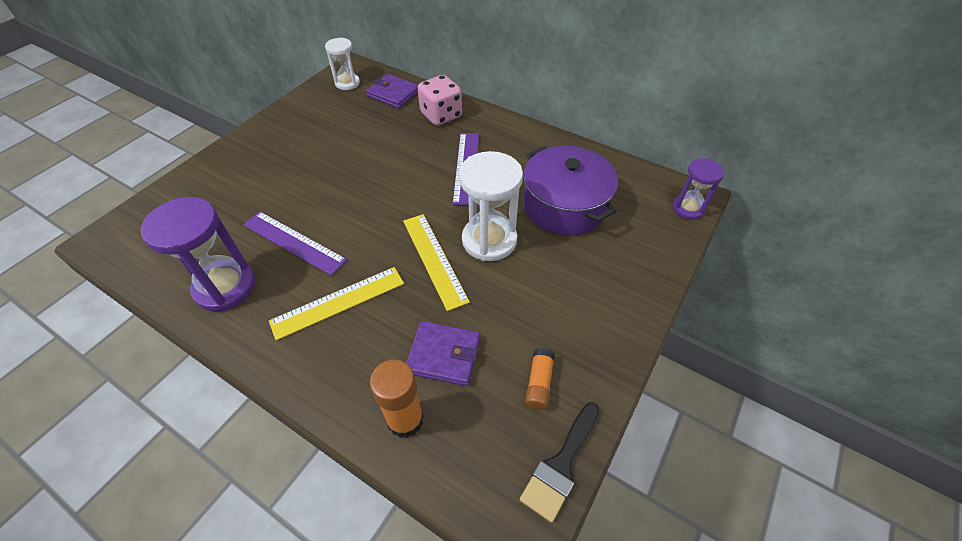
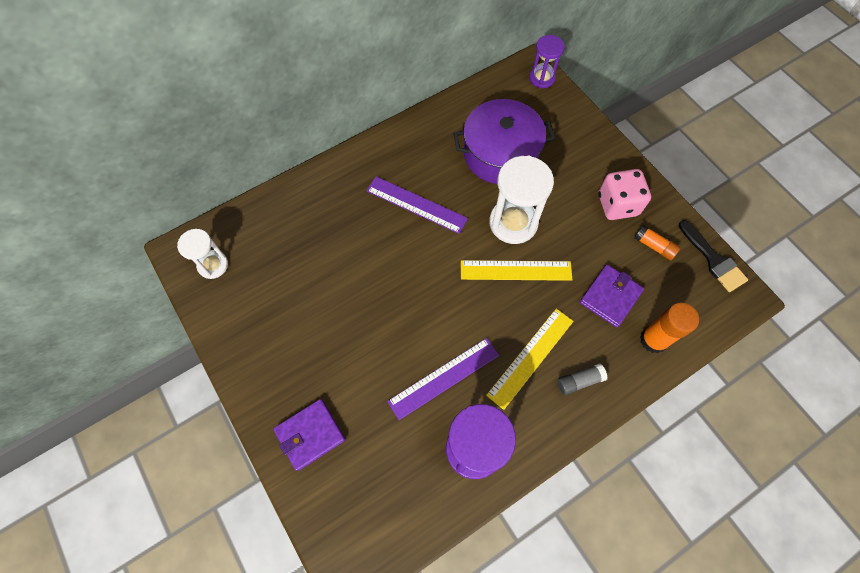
camera: 65 degrees left, 15 degrees up
(324, 355) = (579, 381): none -> grey glue stick
(338, 302) = (530, 357): yellow ruler -> yellow ruler turned 45 degrees clockwise
(393, 94) = (263, 226): purple wallet -> purple wallet (310, 435)
(441, 115) = (328, 196): pink dice -> pink dice (617, 205)

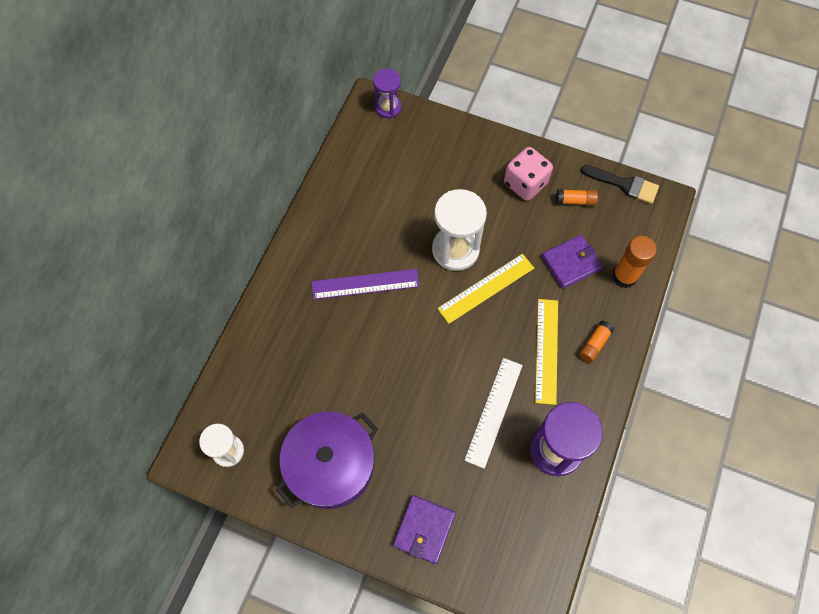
camera: 35 degrees left, 0 degrees up
(443, 378) = (493, 411): purple ruler -> white ruler
(500, 154) = (402, 196): purple pot -> purple pot (330, 465)
(579, 381) = (594, 344): grey glue stick -> orange glue stick
(610, 297) = (571, 263): purple wallet -> purple wallet turned 60 degrees clockwise

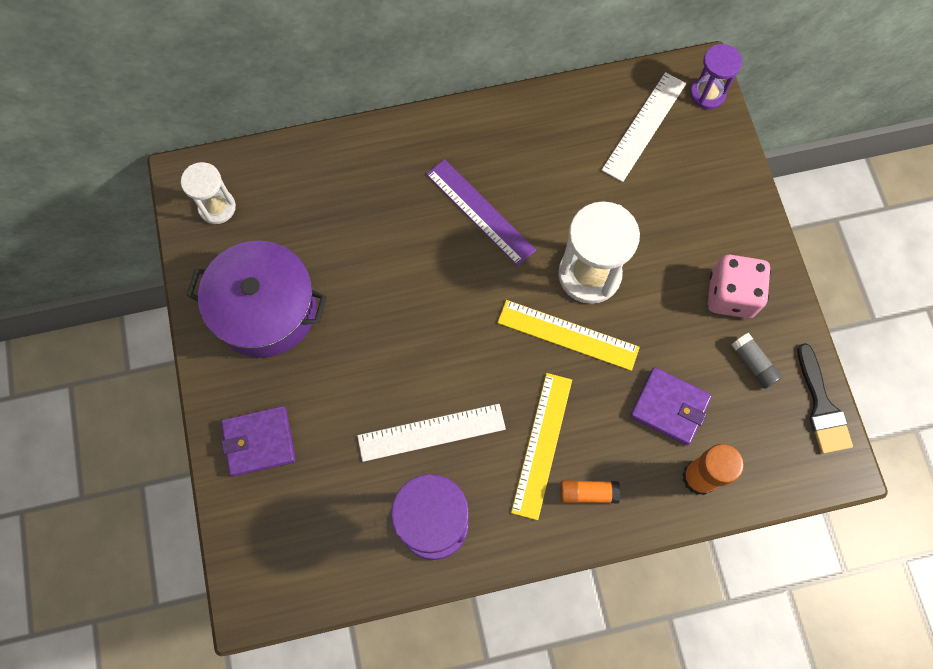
camera: 55 degrees right, 5 degrees up
(381, 154) = (644, 126): none -> white ruler
(546, 350) = (542, 445): yellow ruler -> yellow ruler turned 45 degrees counterclockwise
(575, 201) = (753, 364): orange glue stick -> grey glue stick

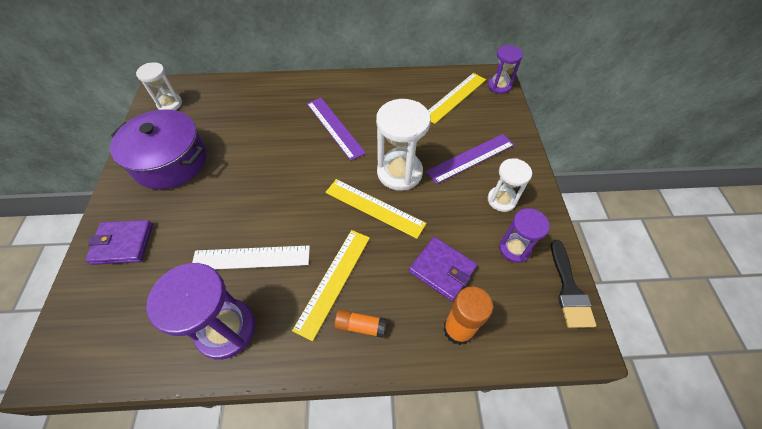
camera: 10 degrees right, 15 degrees down
(644, 126) = (454, 97): white ruler -> yellow ruler
(682, 234) = (471, 158): none -> purple ruler
(731, 295) = (501, 200): pink dice -> white hourglass
(753, 364) = (514, 249): grey glue stick -> purple hourglass

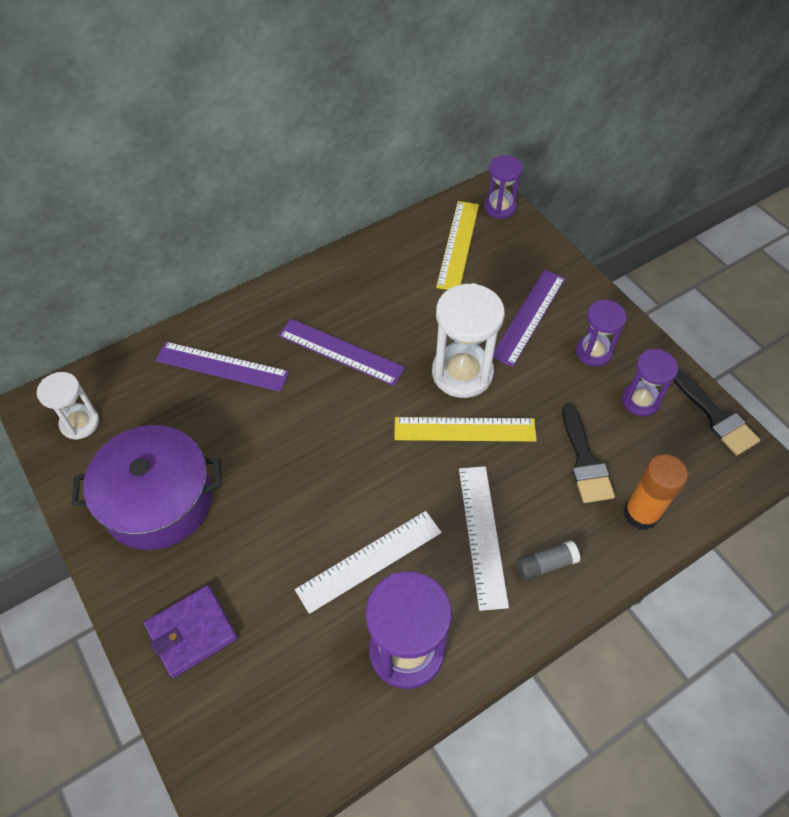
camera: 30 degrees left, 0 degrees up
(263, 107) = (222, 366): none -> purple ruler
(333, 281) = (482, 535): yellow ruler -> white ruler
(360, 326) = (545, 564): orange glue stick -> grey glue stick
(442, 269) = (585, 461): purple wallet -> black brush
(501, 200) = (593, 352): white hourglass -> purple hourglass

